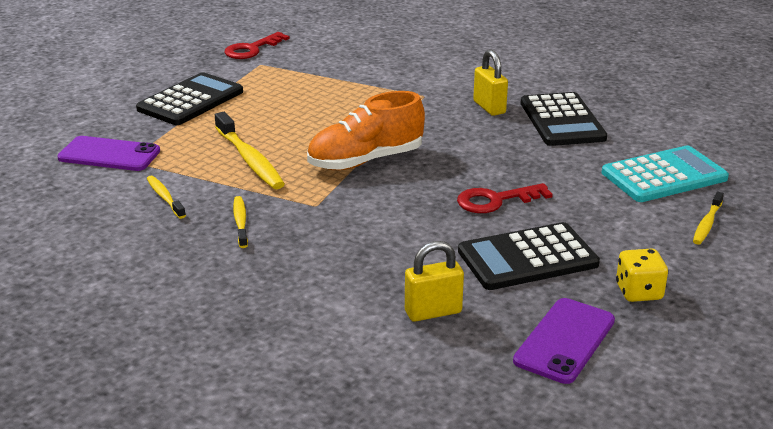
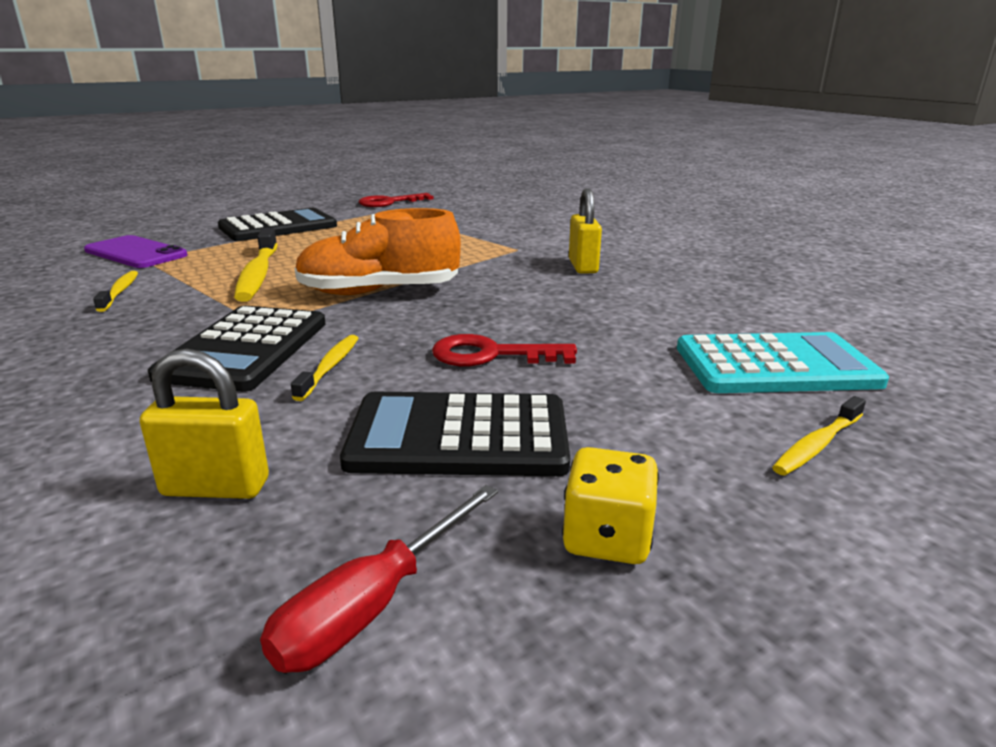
camera: 20 degrees right, 5 degrees down
(240, 222) = (153, 325): yellow toothbrush -> yellow toothbrush (330, 367)
(562, 120) = (665, 288): black calculator -> black calculator (245, 349)
(565, 341) = (373, 605): purple phone -> red screwdriver

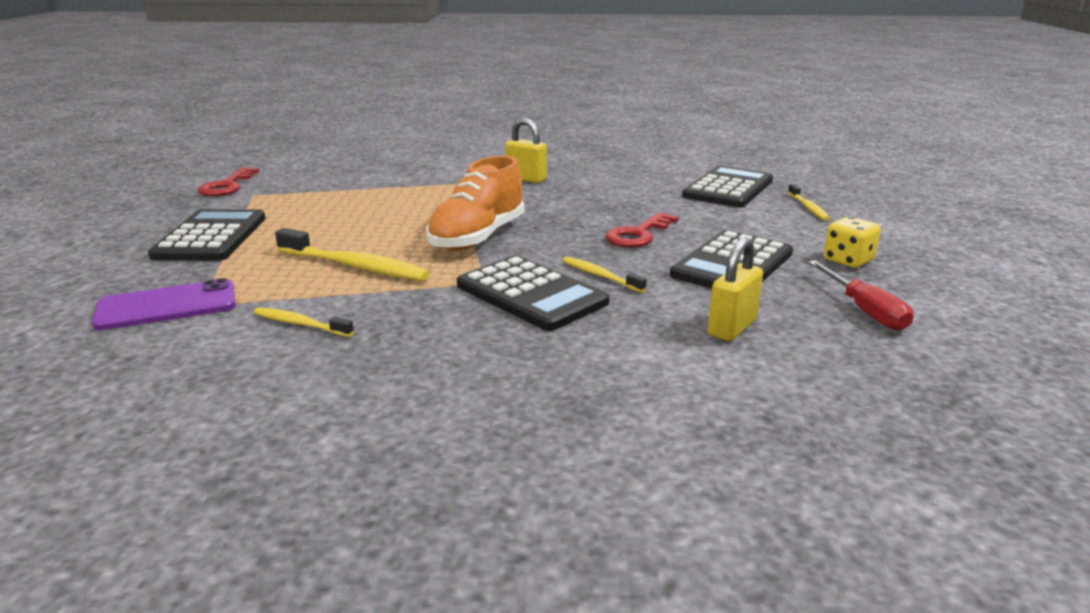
camera: 55 degrees left, 0 degrees up
(775, 366) = (728, 188): turquoise calculator -> black calculator

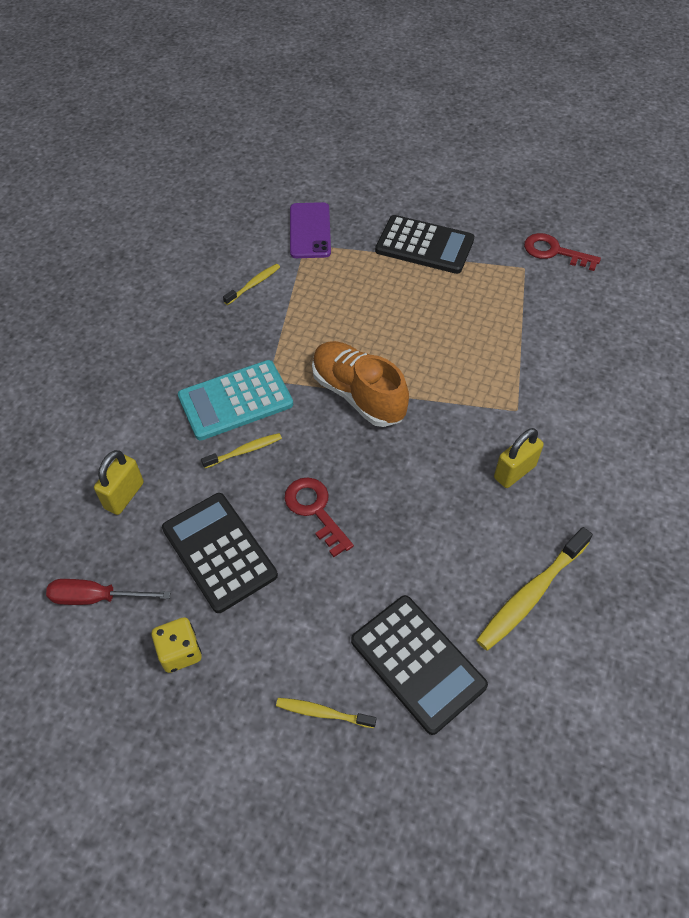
camera: 110 degrees right, 30 degrees up
(354, 266) = (332, 315): yellow toothbrush -> yellow toothbrush (531, 594)
(531, 294) = (235, 400): black calculator -> turquoise calculator
(732, 328) = (124, 495): yellow padlock -> yellow padlock turned 60 degrees clockwise

